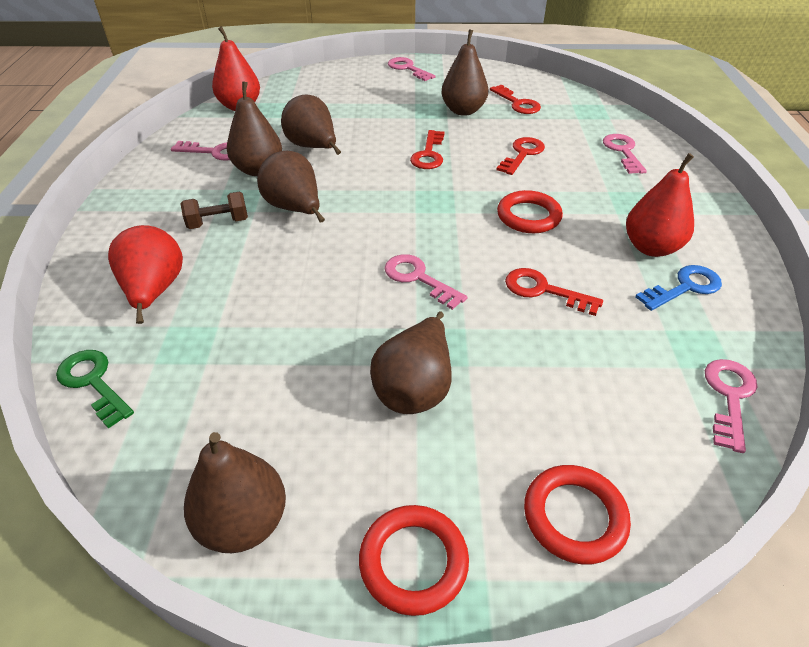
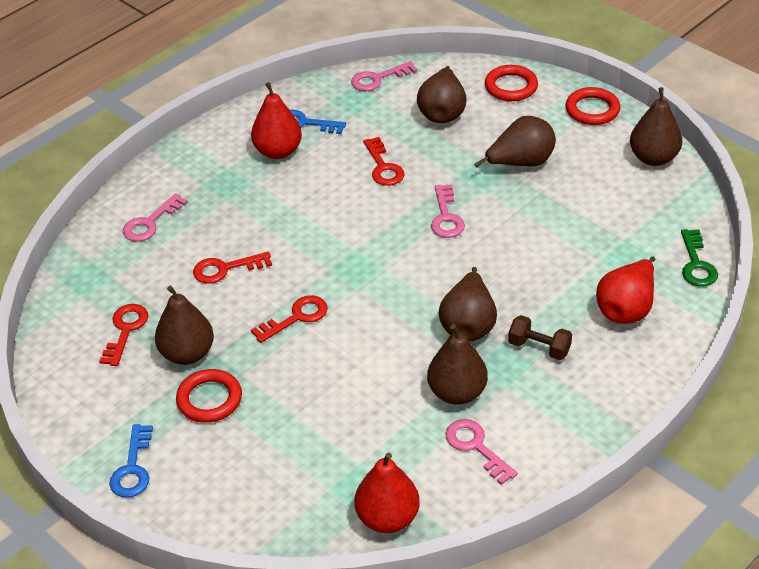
camera: 135 degrees left, 0 degrees up
(313, 148) = (381, 392): brown pear -> brown pear (442, 112)
(407, 69) = (133, 468): pink key -> blue key
(528, 216) = (313, 215): red ring -> red ring (209, 399)

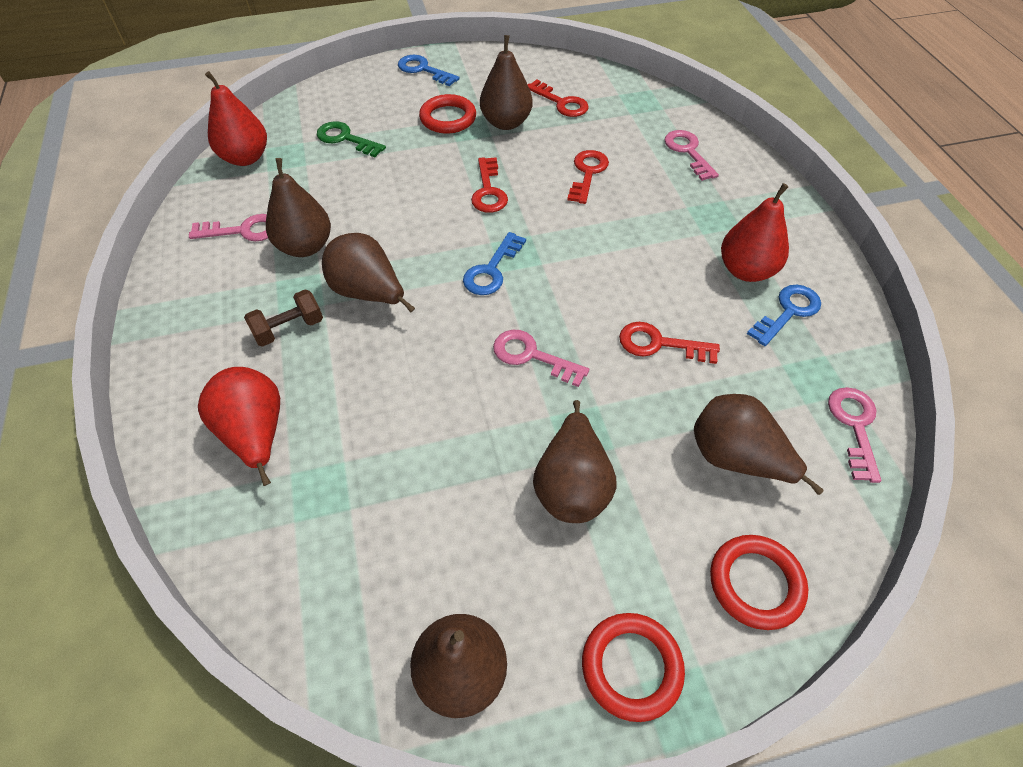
camera: 120 degrees right, 10 degrees up
(386, 272) = (491, 270): none -> blue key
(696, 264) = (238, 561): green key -> green key (345, 139)

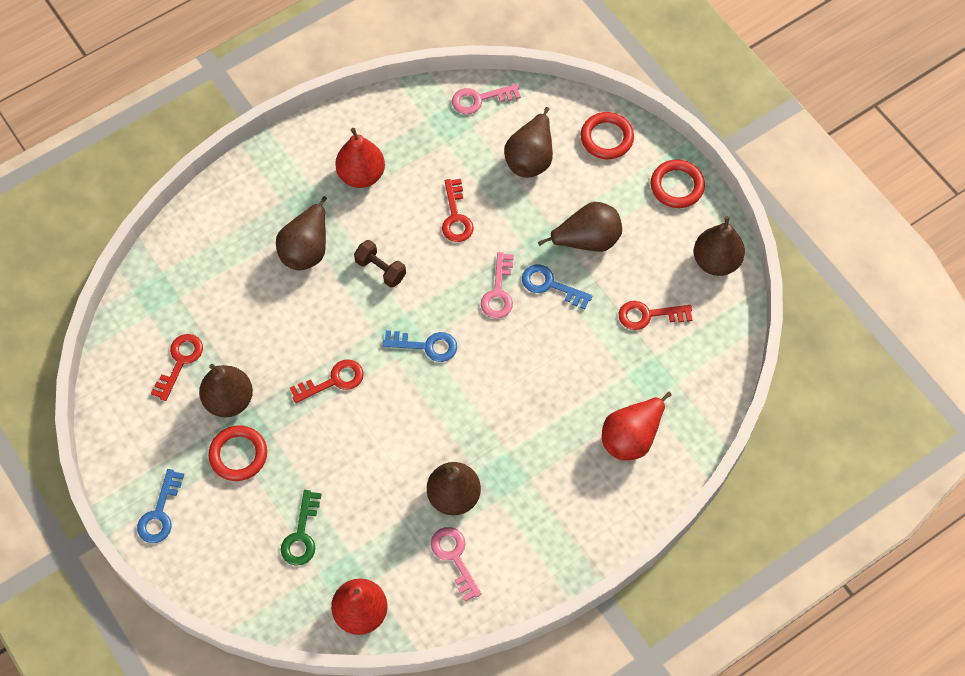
camera: 110 degrees left, 10 degrees up
(289, 329) = (540, 463): brown dumbbell -> brown dumbbell (380, 269)
(368, 293) = (484, 423): brown pear -> brown pear (306, 249)
(587, 173) = (282, 310): red key -> red key (648, 315)
(688, 152) = (225, 239): pink key -> none
(788, 312) = (394, 144): blue key -> blue key (550, 285)

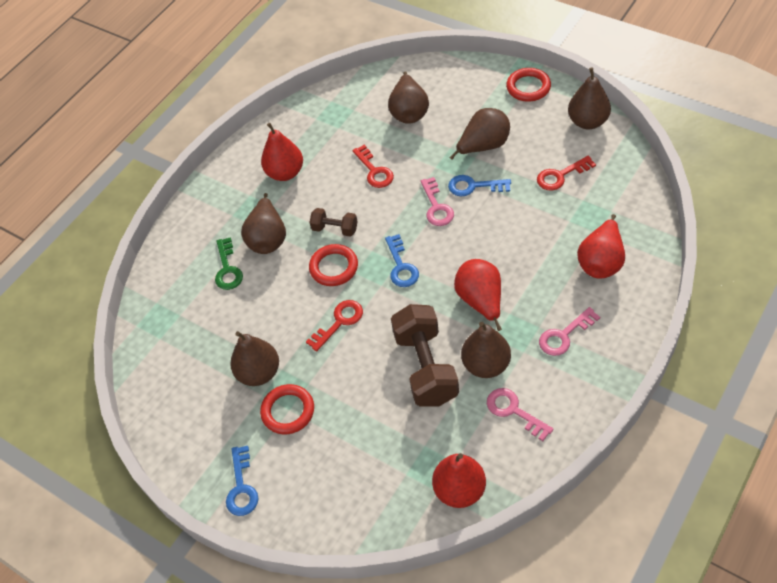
camera: 15 degrees left, 10 degrees down
(180, 362) = (203, 361): red key -> none
(301, 535) = (375, 450): green key -> green key (227, 269)
(394, 471) = (426, 367): none -> brown dumbbell
(426, 346) = (401, 266): blue key -> blue key turned 90 degrees clockwise
(480, 99) = (349, 91): pink key -> pink key (564, 335)
(486, 424) = (481, 301): none -> red pear
(606, 138) = (458, 78): red ring -> red ring (334, 267)

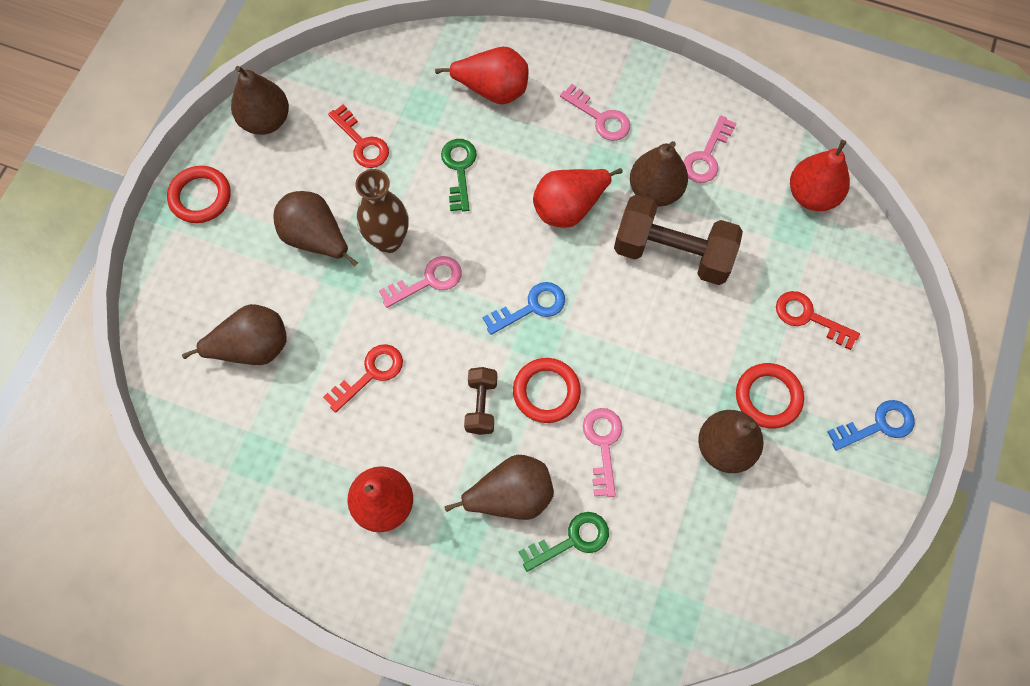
camera: 110 degrees left, 15 degrees up
(285, 296) = (603, 444): none -> pink key
(339, 322) = (630, 365): red key -> red key (809, 317)
(426, 367) = (672, 253): brown dumbbell -> brown dumbbell turned 45 degrees clockwise
(474, 186) = (388, 240): blue key -> brown vase
(528, 233) = (459, 169): none -> green key

